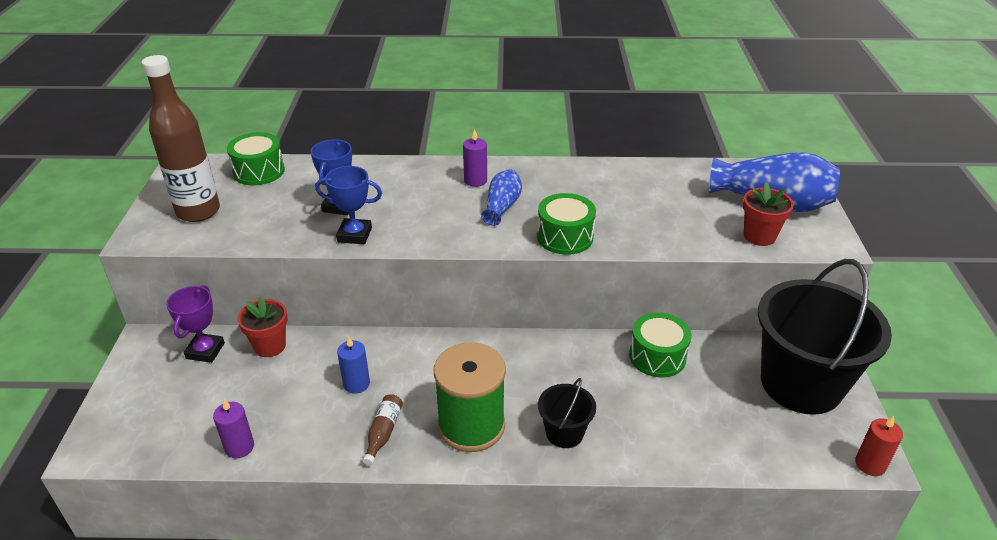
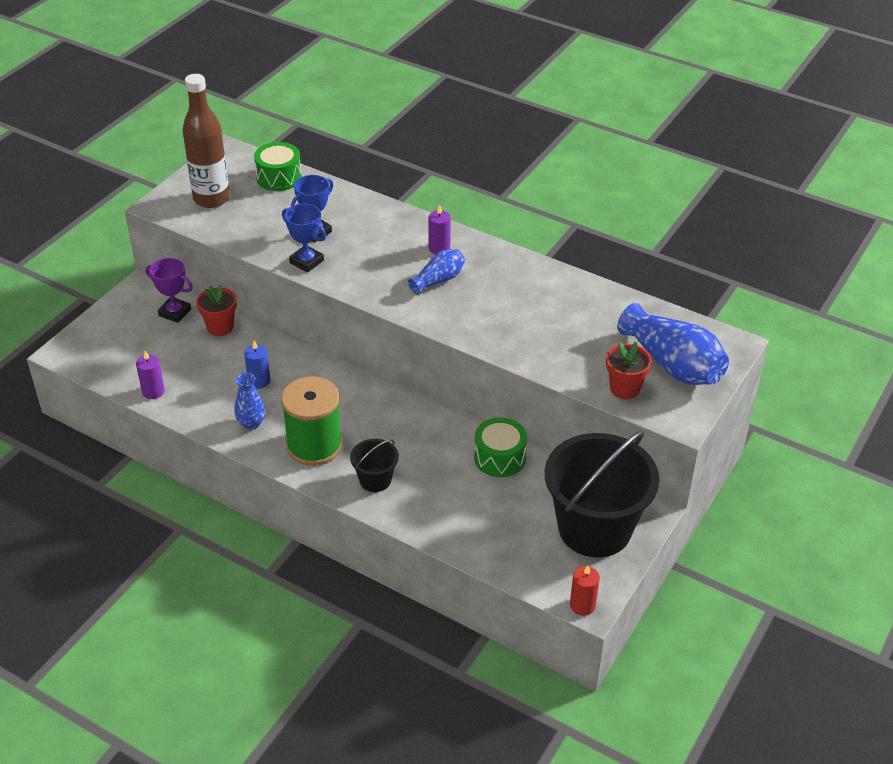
camera: 30 degrees right, 5 degrees up
(205, 351) = (175, 312): purple trophy -> purple trophy turned 75 degrees clockwise
(383, 432) = (251, 423): brown bottle -> blue vase
(565, 237) = (463, 326): green drum -> none

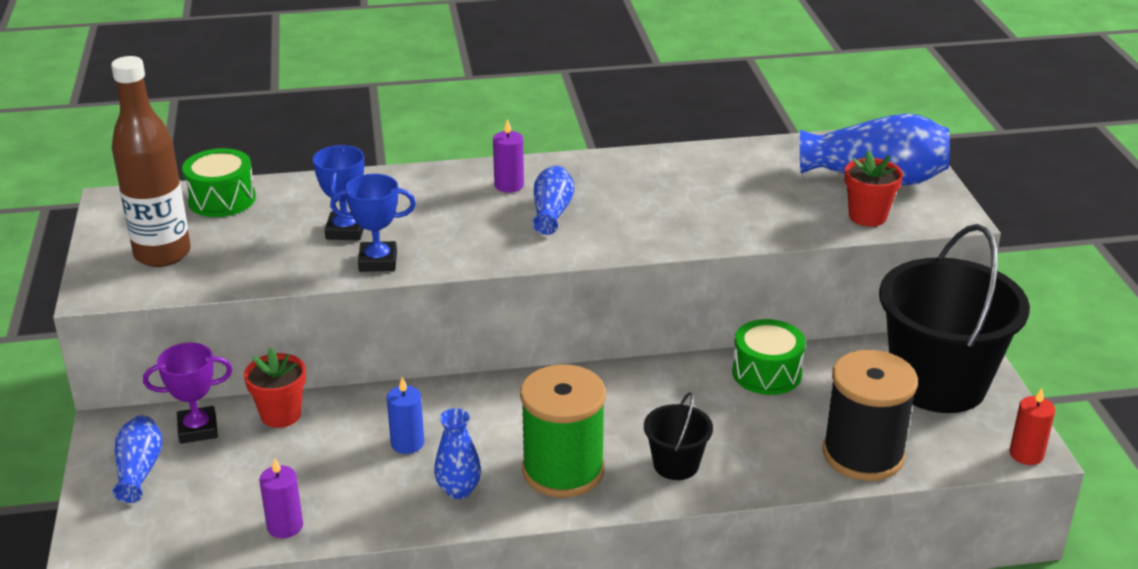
camera: 40 degrees left, 10 degrees down
(126, 320) = (139, 470): none -> blue vase
(485, 541) = (863, 454): none -> black spool

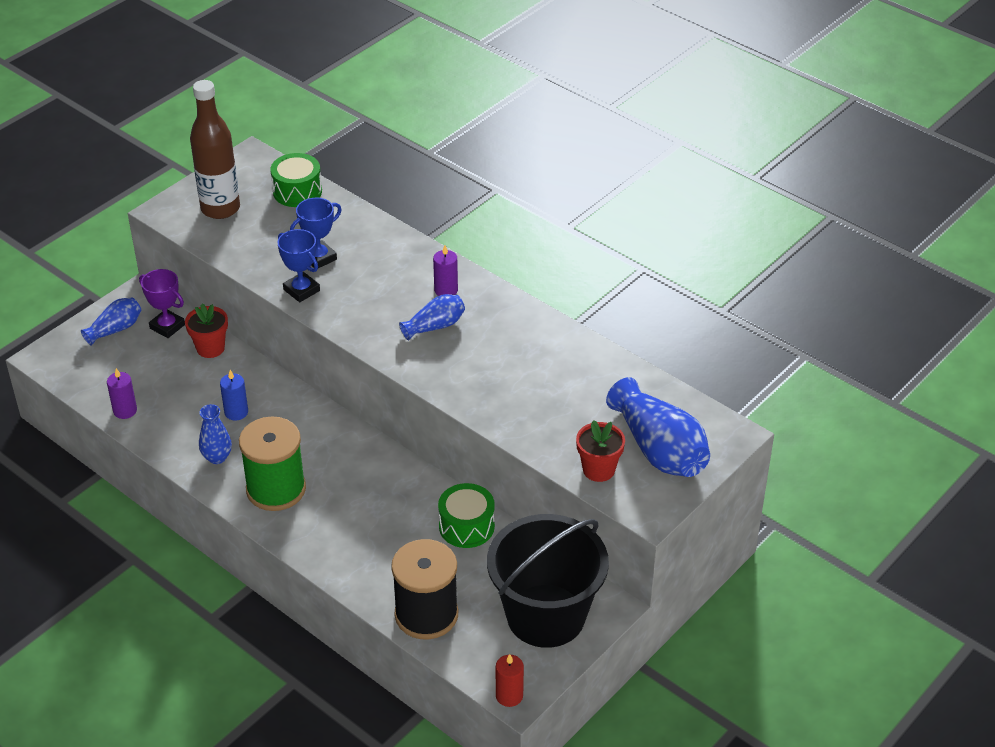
camera: 50 degrees right, 10 degrees up
(676, 464) = (329, 534): black bucket -> none

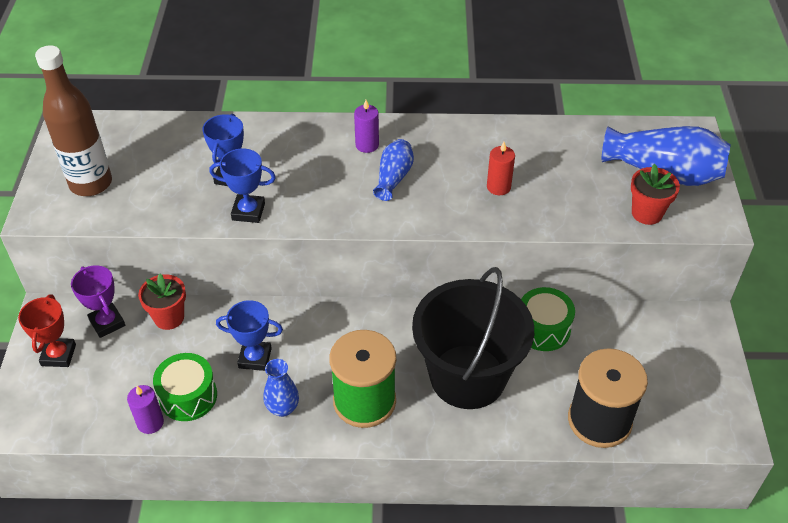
camera: 40 degrees left, 5 degrees up
(115, 329) = (58, 355): blue vase -> red trophy
(167, 326) = (107, 323): purple trophy -> purple trophy turned 60 degrees clockwise
(236, 412) = (255, 358): blue candle -> blue trophy
(297, 191) = (146, 133): green drum -> green drum (188, 396)
(509, 696) = (731, 440): red candle -> red candle (498, 187)
(546, 616) = (677, 358): black bucket -> black bucket (468, 376)

